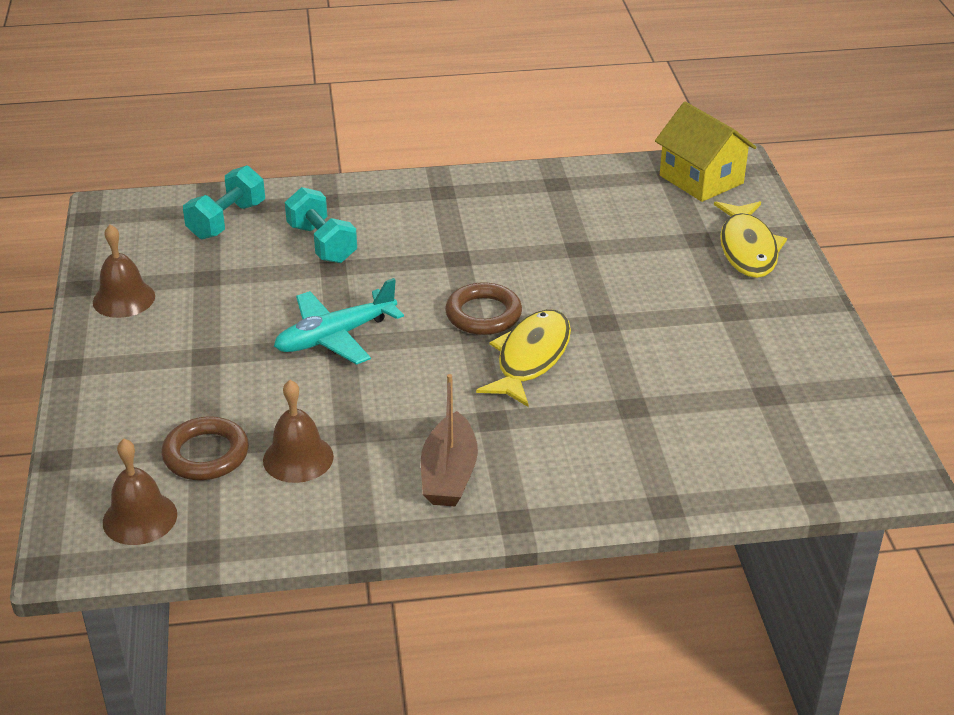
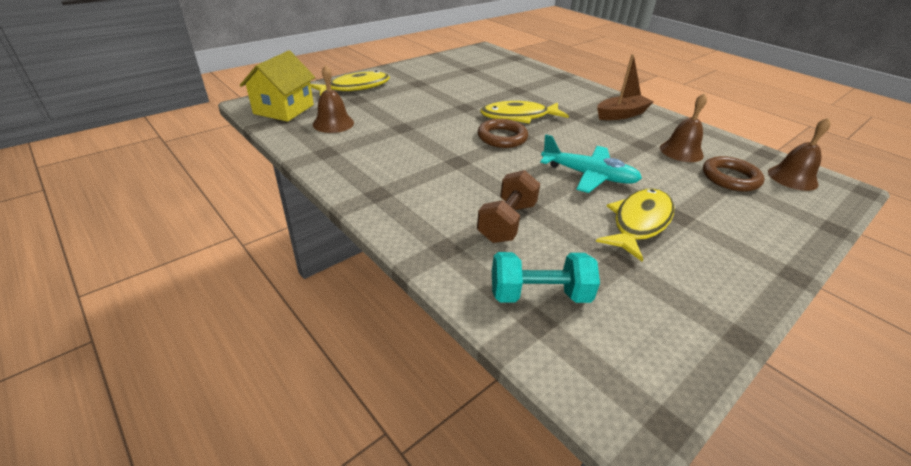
camera: 125 degrees left, 0 degrees up
(124, 299) = (706, 295): brown bell -> brown bell (333, 123)
(230, 321) = (639, 222): none -> yellow fish
(322, 243) = (507, 222): turquoise dumbbell -> brown dumbbell

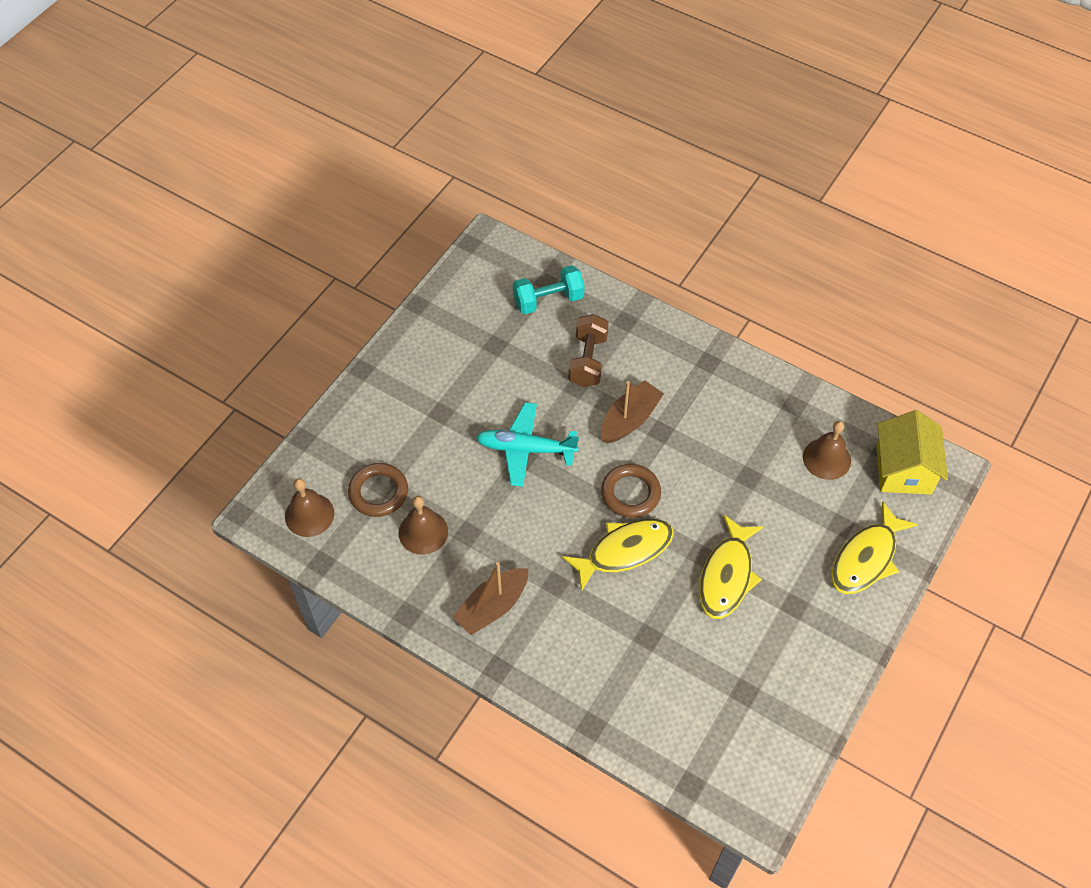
camera: 165 degrees right, 20 degrees up
(482, 173) = (629, 419): none -> brown boat
(639, 222) = (477, 393): yellow fish -> yellow fish (727, 575)

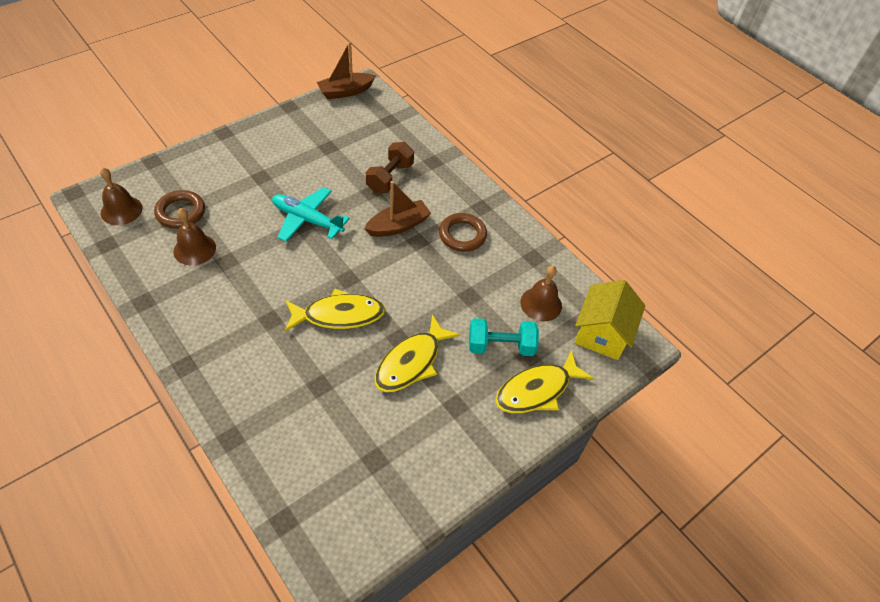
camera: 15 degrees right, 5 degrees down
(492, 607) = (211, 319): brown boat -> brown boat (345, 92)
(548, 300) = (384, 132): turquoise dumbbell -> turquoise dumbbell (500, 346)
(630, 493) = (368, 276): brown ring -> brown ring (462, 235)

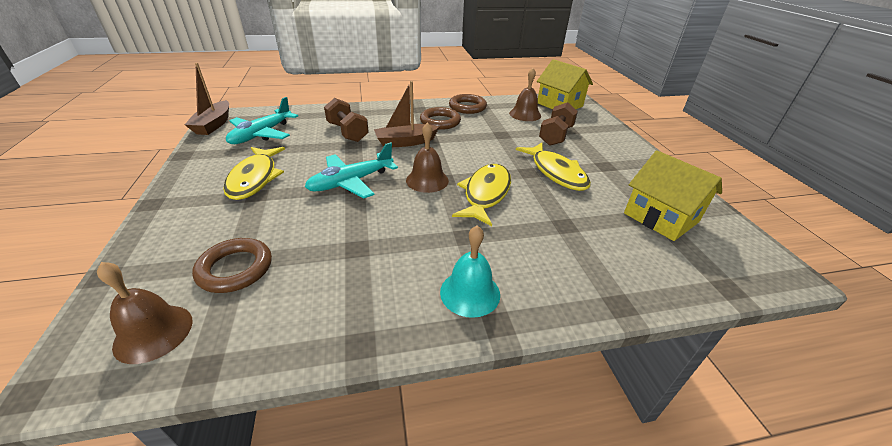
camera: 60 degrees left, 15 degrees down
(194, 249) = (312, 270): brown bell -> brown bell (427, 180)
(207, 342) = (470, 293): none -> turquoise bell
(348, 128) = (261, 134): none -> turquoise plane
(372, 464) = (660, 217): none -> yellow house
(398, 226) = (405, 142): brown boat -> brown boat turned 105 degrees counterclockwise
(500, 346) = (555, 136): turquoise dumbbell -> brown dumbbell
(519, 245) = (467, 107): none -> brown ring
(537, 390) = (599, 134): yellow fish -> yellow fish (255, 178)

